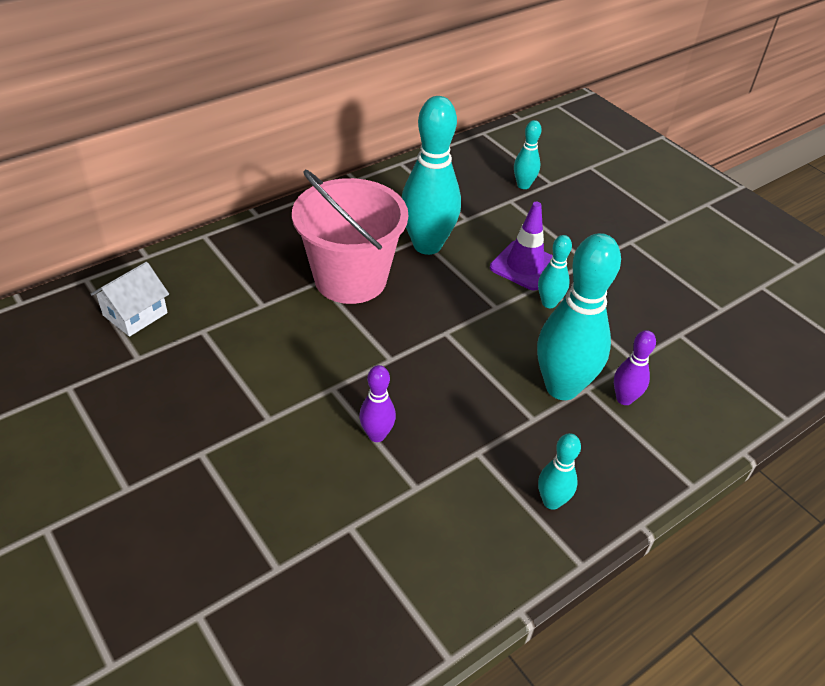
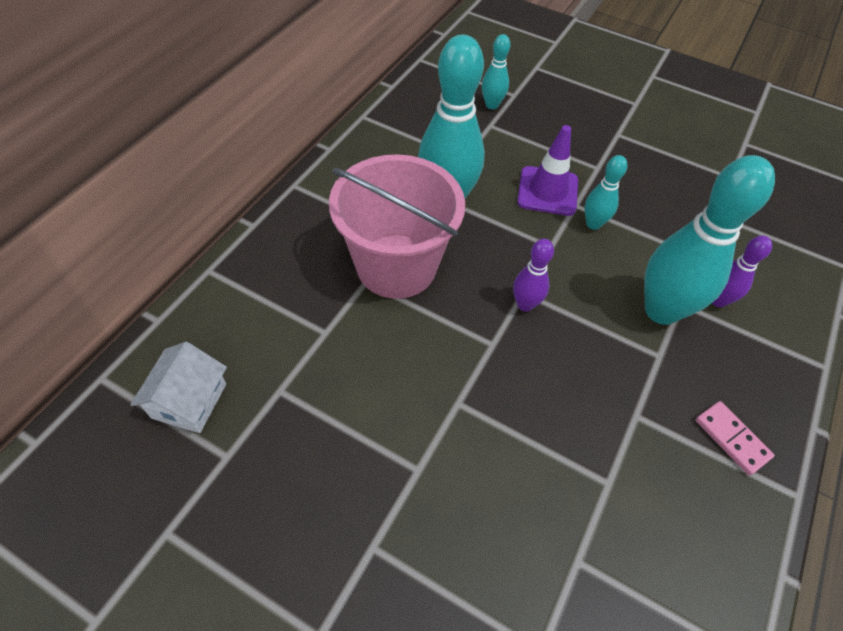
camera: 25 degrees left, 10 degrees up
(377, 435) = (535, 439): purple bowling pin -> purple bowling pin (525, 304)
(551, 501) = (731, 439): turquoise bowling pin -> pink domino

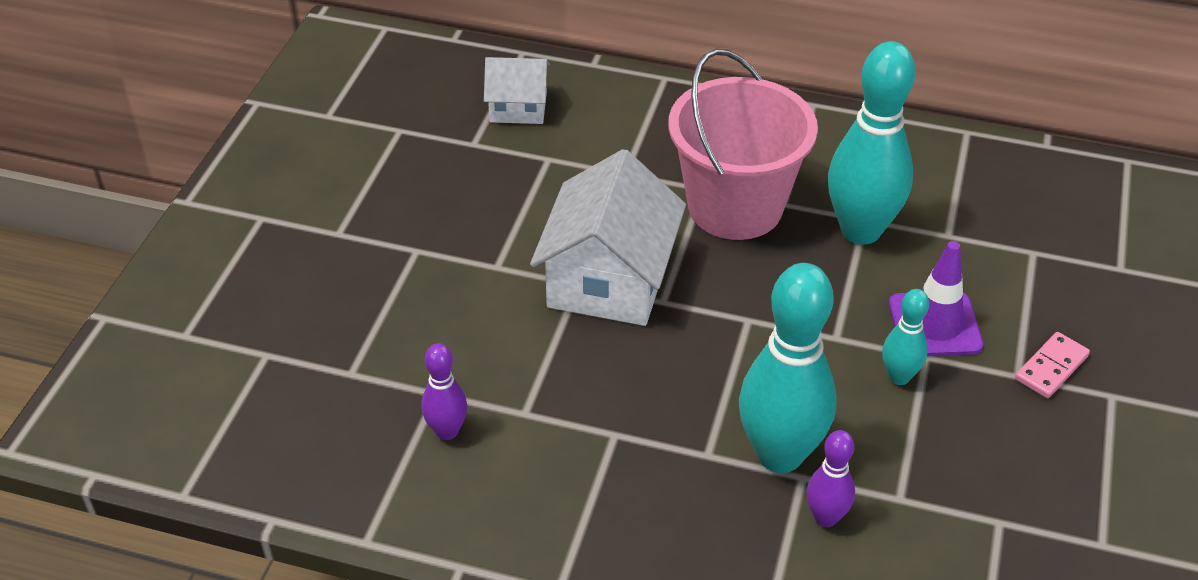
camera: 80 degrees right, 10 degrees down
(458, 377) = (609, 279): none -> white house
(492, 105) = (1078, 247): turquoise bowling pin -> none
(525, 304) = (729, 322): purple bowling pin -> purple bowling pin (447, 431)
(731, 439) = (613, 525): pink domino -> pink domino (1051, 367)

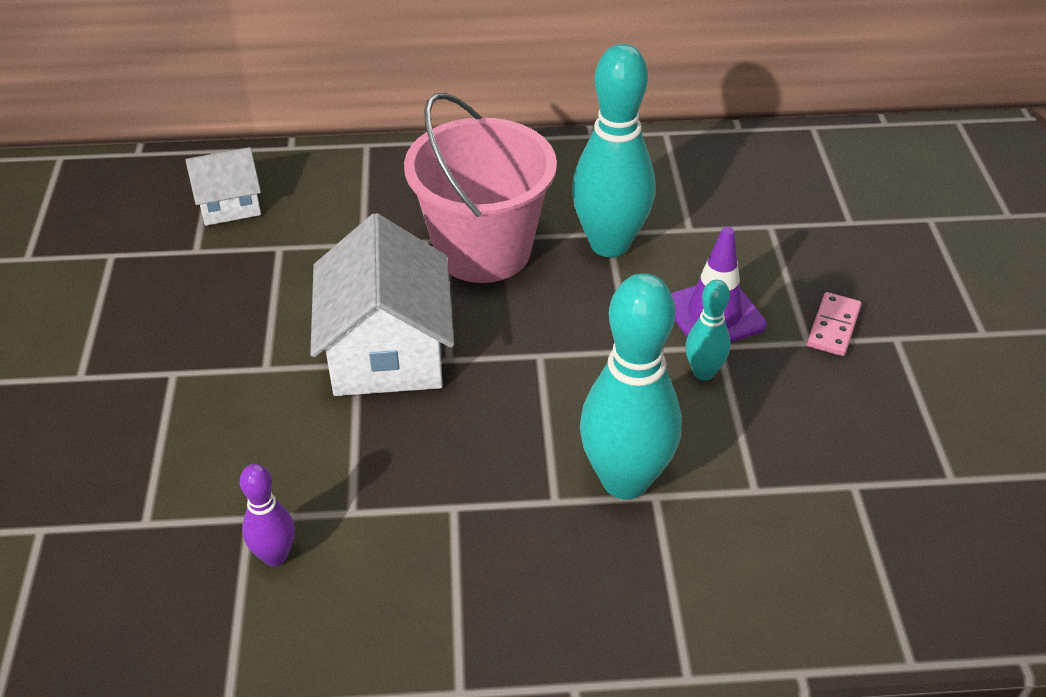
camera: 20 degrees left, 0 degrees up
(826, 517) = (695, 530): purple bowling pin -> none

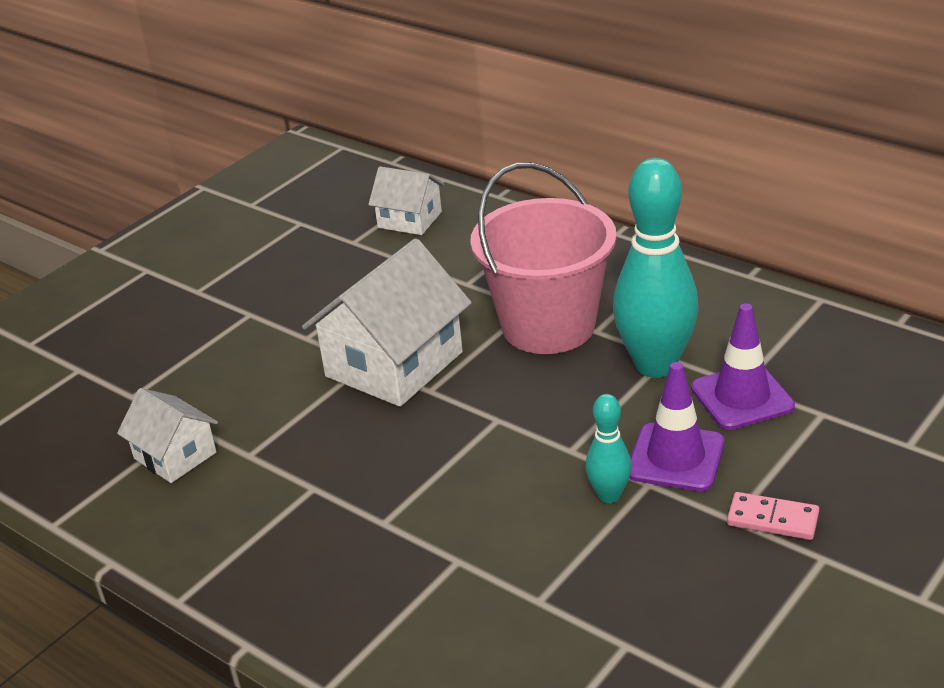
camera: 45 degrees right, 10 degrees down
(275, 556) = (175, 455): purple bowling pin -> white house
(625, 480) = (449, 537): turquoise bowling pin -> none
(703, 240) = (742, 397): none -> purple traffic cone
(833, 327) = (772, 519): pink domino -> pink domino turned 45 degrees clockwise

